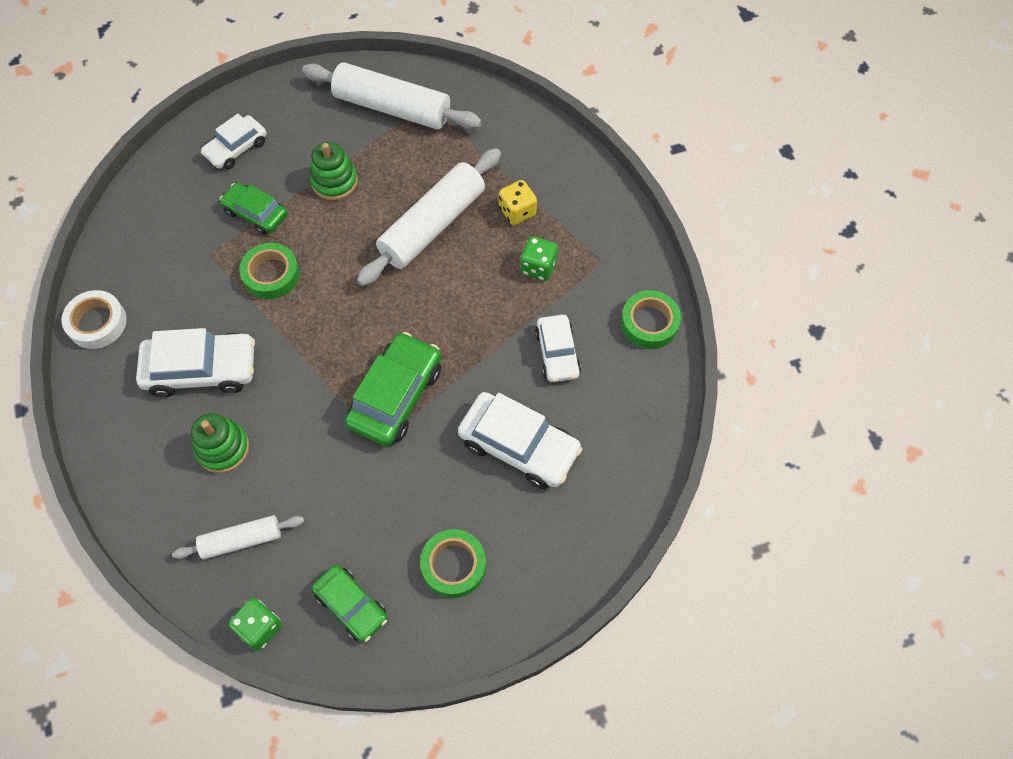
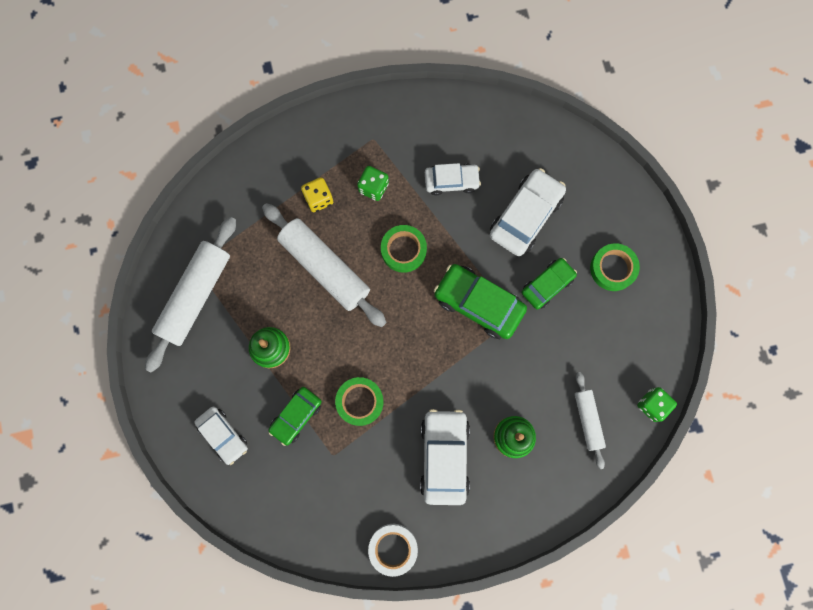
camera: 85 degrees left, 15 degrees up
(351, 605) = (639, 340): green car -> green car (547, 285)
(649, 323) = (431, 111): green tape -> green tape (403, 250)

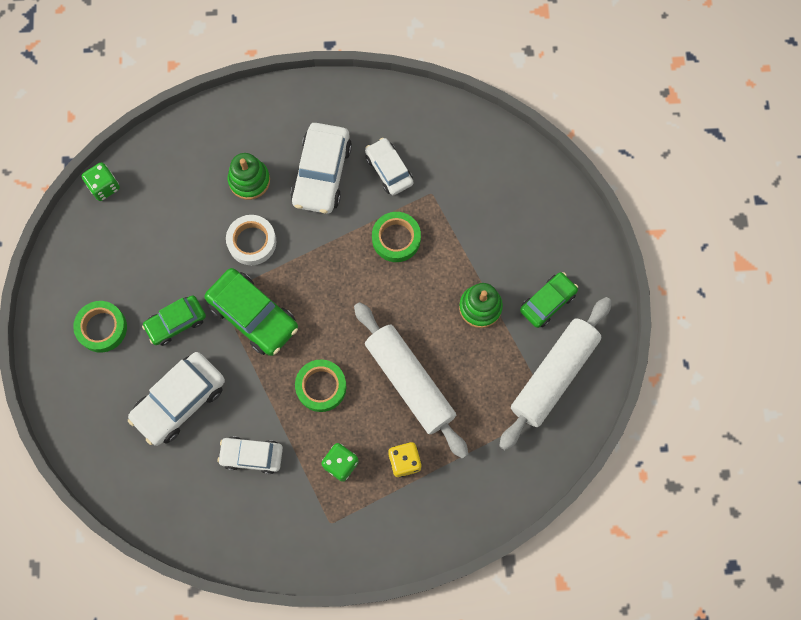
camera: 170 degrees left, 5 degrees down
(223, 435) = (538, 230): white car -> white car (389, 170)
(296, 416) = (462, 236): green car -> green car (547, 302)
(393, 548) = (387, 102): white tape -> white tape (252, 242)
(587, 420) = (172, 183): white rolling pin -> none

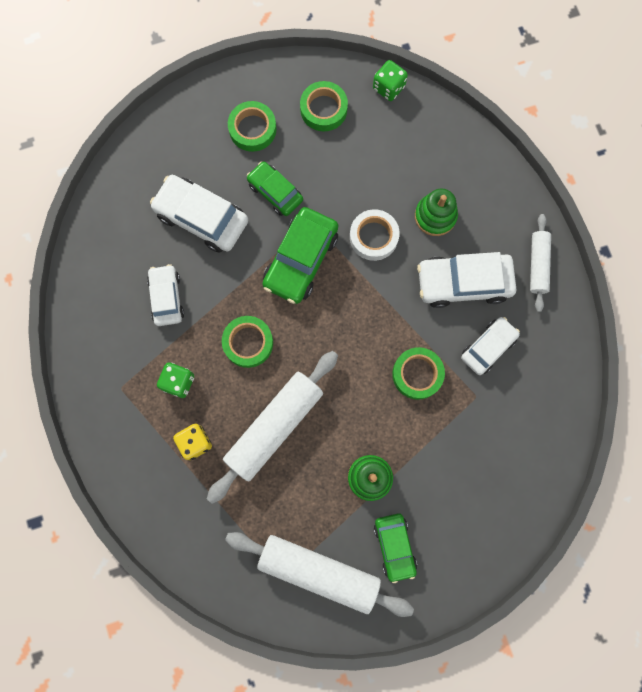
camera: 75 degrees right, 5 degrees up
(105, 254) = (323, 109): none -> green tape
(324, 104) = (538, 265): none -> white rolling pin
(547, 302) = (394, 546): green car -> green car turned 45 degrees clockwise

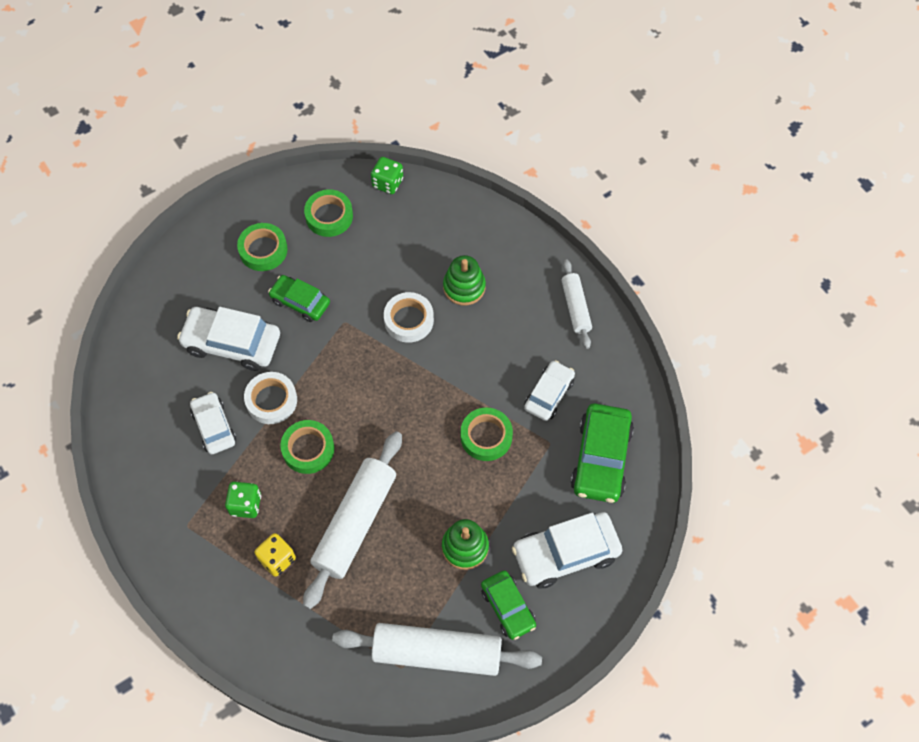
camera: 15 degrees left, 15 degrees down
(225, 285) = (271, 400): none -> white tape
(301, 260) = (342, 358): green car -> green car (601, 458)
(463, 283) = (508, 341): white car -> white car (565, 553)

